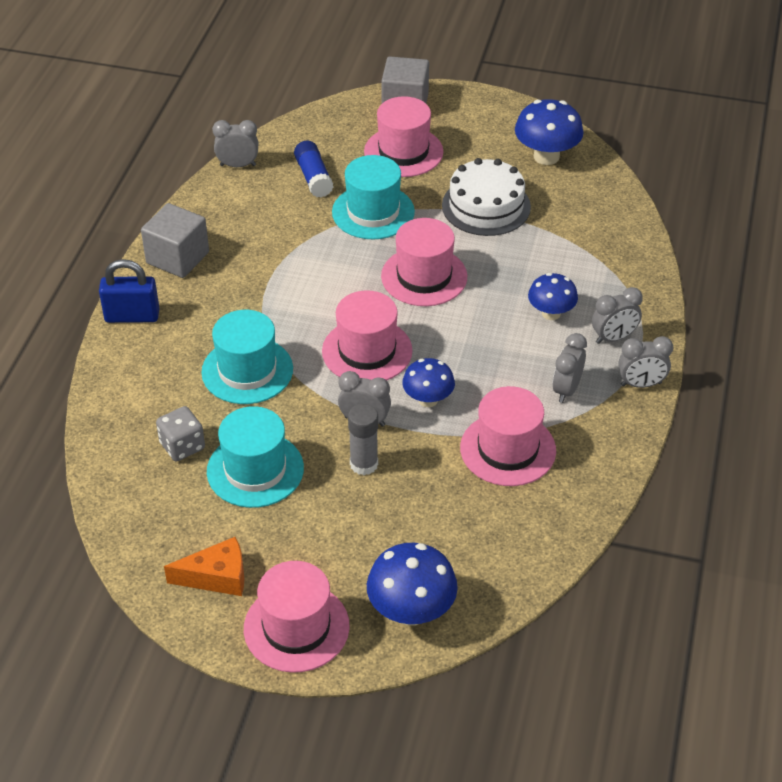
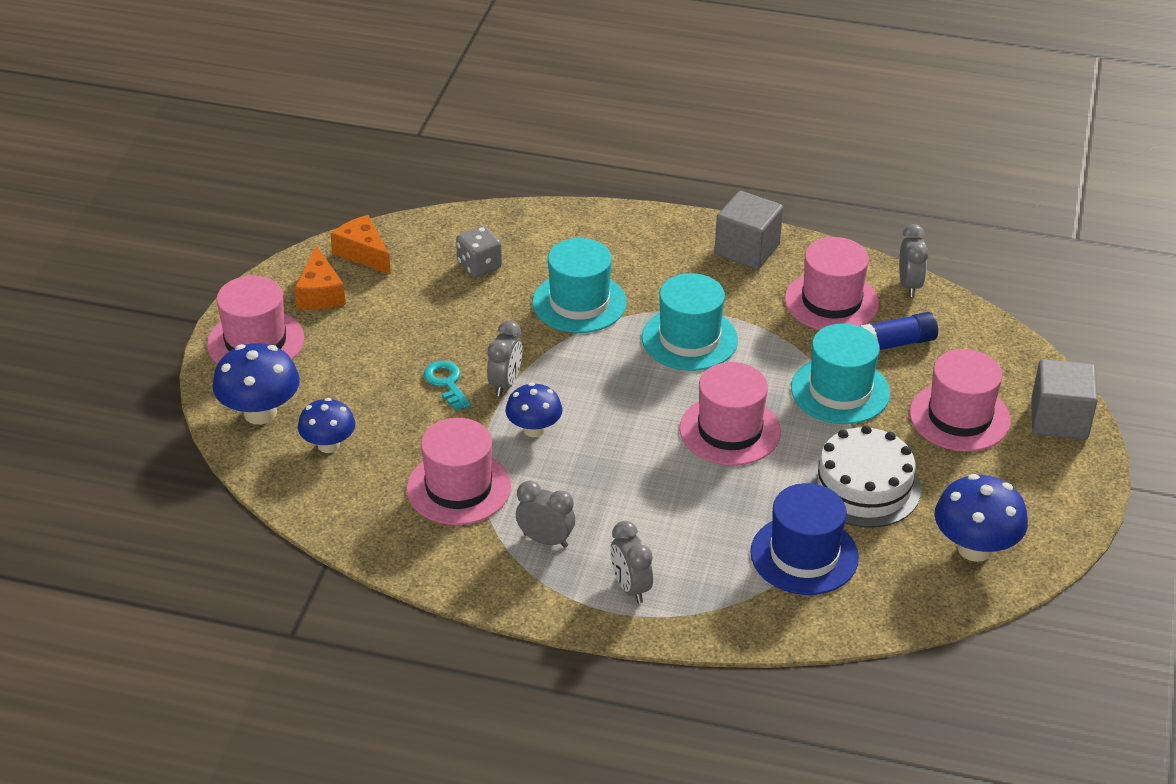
camera: 90 degrees right, 5 degrees down
(132, 316) = (657, 225): blue padlock -> none
(150, 544) = (363, 253): none -> orange cheese
(255, 470) = (445, 312): turquoise hat -> turquoise hat (689, 339)
(364, 464) = (446, 383): grey glue stick -> turquoise key
(367, 351) = (607, 385): pink hat -> pink hat (831, 301)
(551, 313) = (671, 534): blue mushroom -> blue mushroom (328, 445)
(564, 241) = (804, 555): none -> blue hat
(641, 384) = (552, 605): grey clock -> none

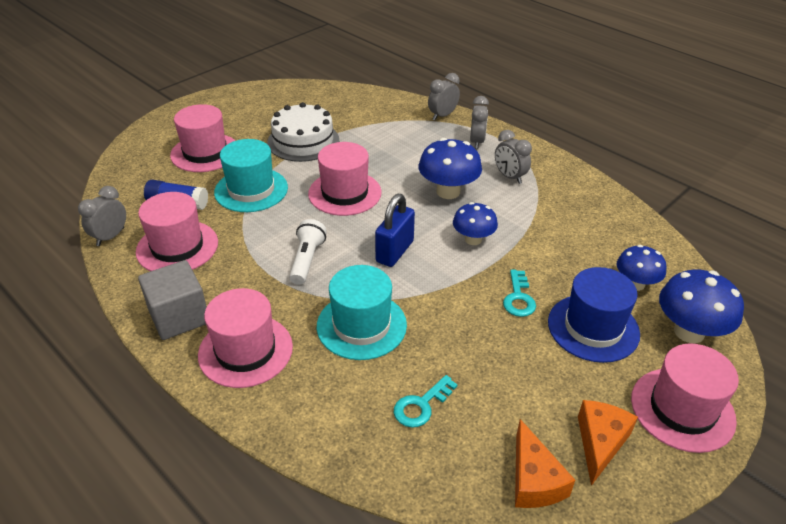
camera: 150 degrees left, 0 degrees up
(458, 488) = (549, 222): pink hat -> pink hat (245, 350)
(479, 266) = (421, 405): grey dice -> turquoise key
(505, 383) = (472, 280): grey clock -> grey clock (442, 116)
(608, 382) = (394, 251): none -> blue padlock
(689, 339) = (307, 260): turquoise hat -> white flashlight
(804, 555) = (371, 125): blue hat -> blue hat (593, 328)
(975, 548) = (284, 102): blue mushroom -> blue mushroom (448, 192)
(1059, 419) = (157, 133): grey cube -> none

